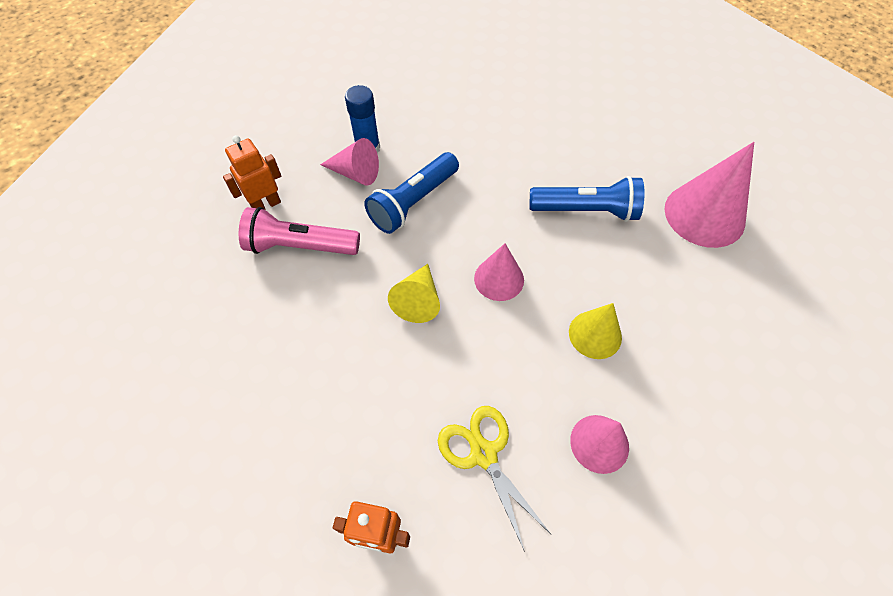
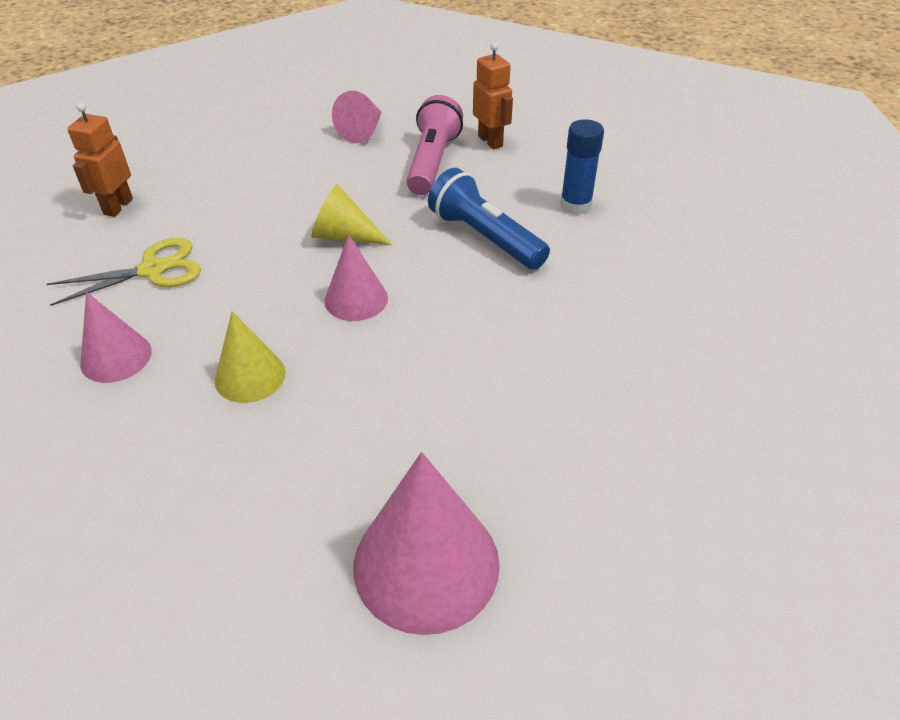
camera: 95 degrees right, 15 degrees down
(355, 173) = (534, 196): pink cone -> pink cone (362, 131)
(585, 210) = (454, 399): blue flashlight -> none

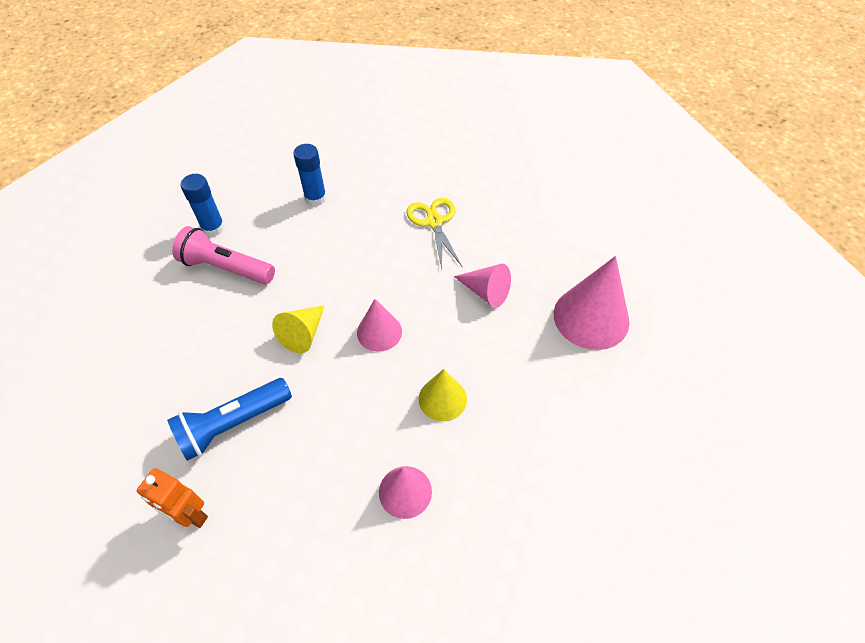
camera: 80 degrees left, 10 degrees up
(153, 270) = (302, 474): yellow scissors -> yellow scissors (434, 222)
(362, 131) = (153, 310): pink cone -> pink cone (485, 292)
(485, 238) = (334, 251): blue flashlight -> blue flashlight (233, 424)
(490, 141) = (213, 228): orange robot -> blue glue stick

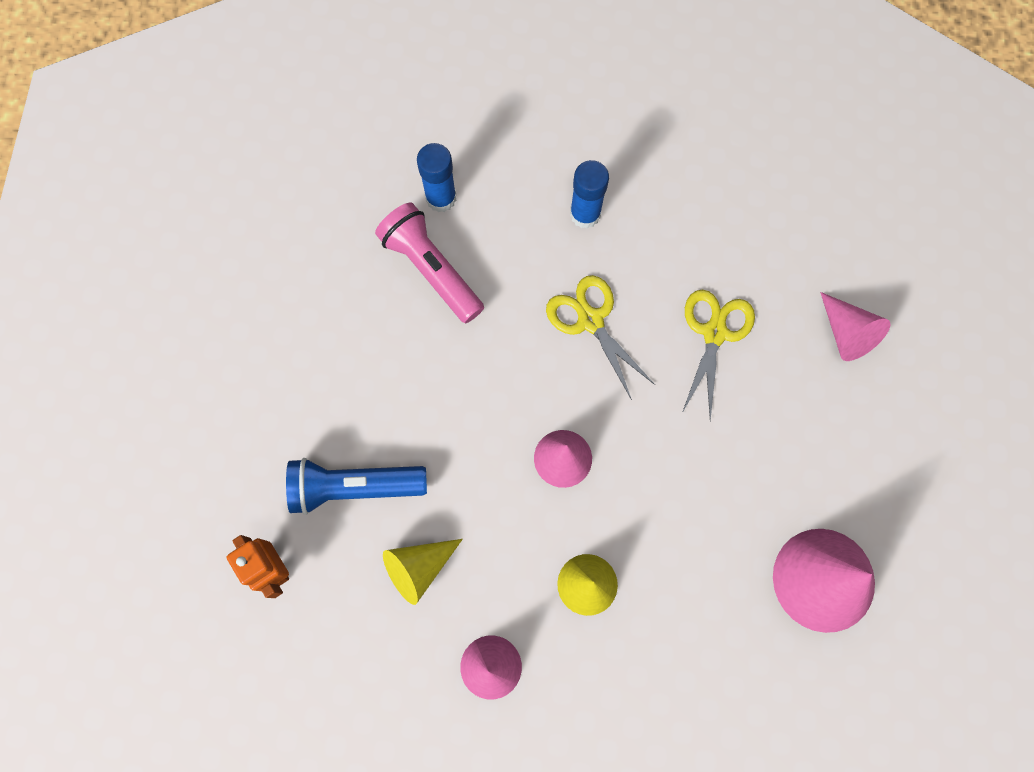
camera: 30 degrees right, 20 degrees up
(303, 334) = (477, 413): yellow cone -> yellow cone (418, 568)
(352, 249) = (590, 320): none -> yellow scissors
(485, 292) = (717, 473): pink cone -> pink cone (846, 333)

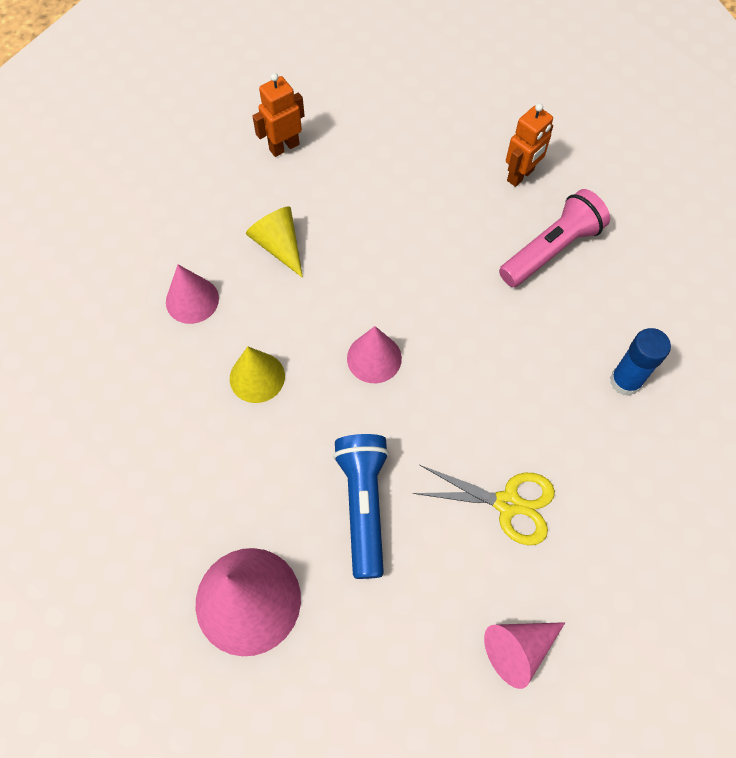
camera: 90 degrees right, 10 degrees down
(332, 293) = (520, 175): none -> orange robot
(354, 487) = (349, 198): blue flashlight -> blue flashlight (363, 505)
(441, 198) = (624, 256): blue glue stick -> none
(590, 320) = (512, 384): yellow scissors -> none

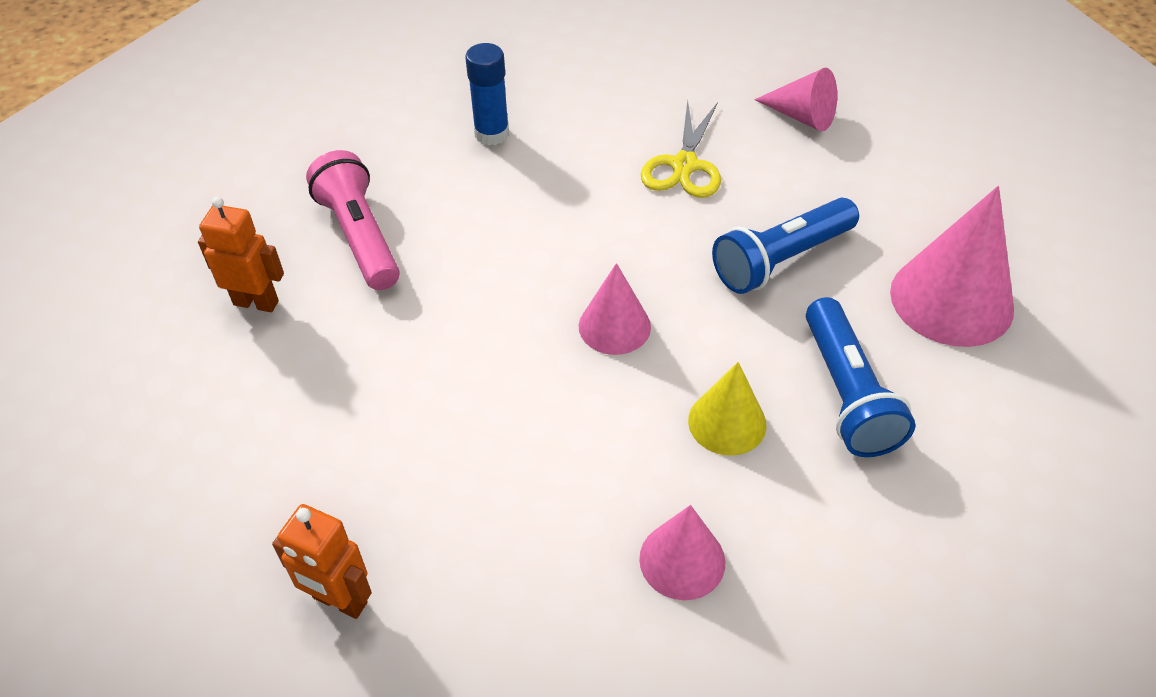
camera: 120 degrees left, 15 degrees down
(226, 462) = (846, 393): none -> blue flashlight
(279, 245) = (525, 505): yellow cone -> none
(508, 503) = (684, 165): yellow scissors -> yellow scissors turned 150 degrees counterclockwise
(551, 250) = (360, 237): pink flashlight -> pink flashlight turned 45 degrees clockwise

